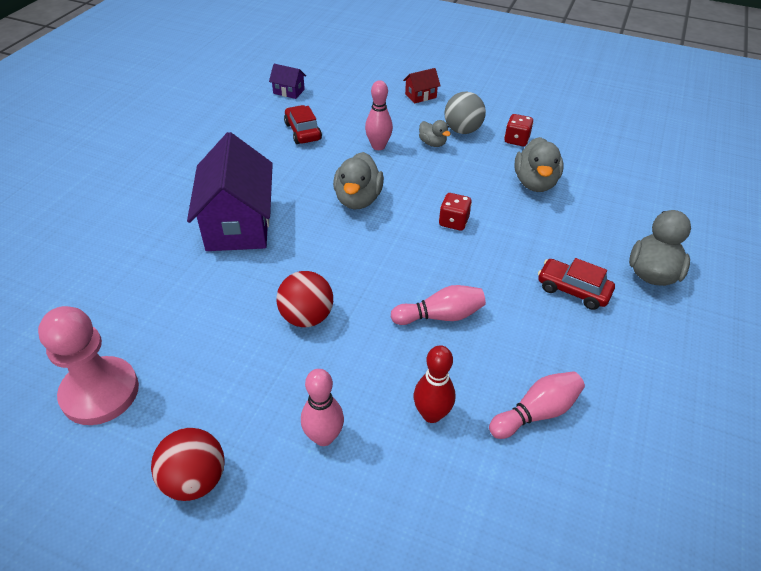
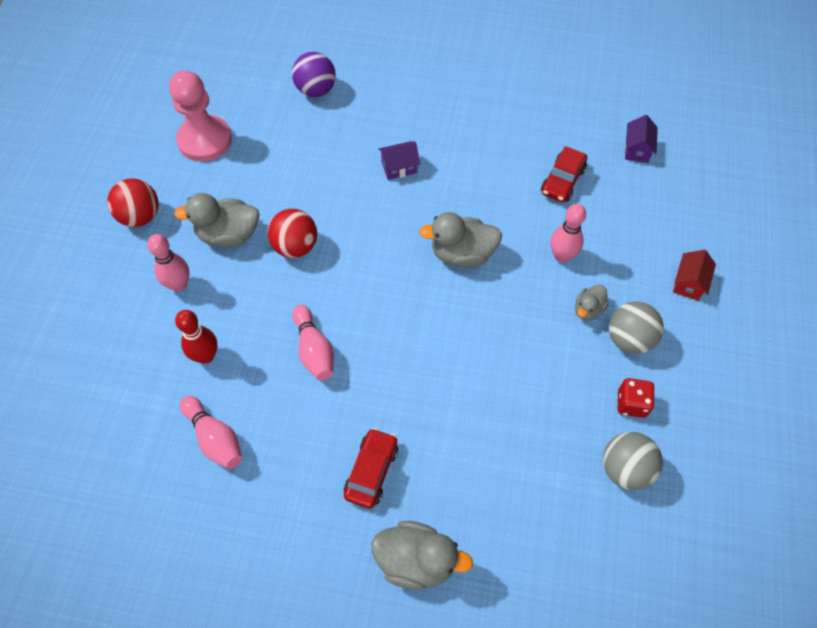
camera: 80 degrees right, 15 degrees up
(89, 274) = (316, 90): none -> purple ball
(238, 224) = (399, 167): purple house -> purple house, size x0.43
(303, 132) = (562, 181): red car -> red car turned 150 degrees clockwise
(420, 96) = (689, 283): red house -> red house turned 60 degrees clockwise
(453, 222) = (450, 347): red dice -> none
(535, 183) = (546, 428): grey duck -> grey duck (228, 235)
(568, 153) = (625, 469): none -> grey ball

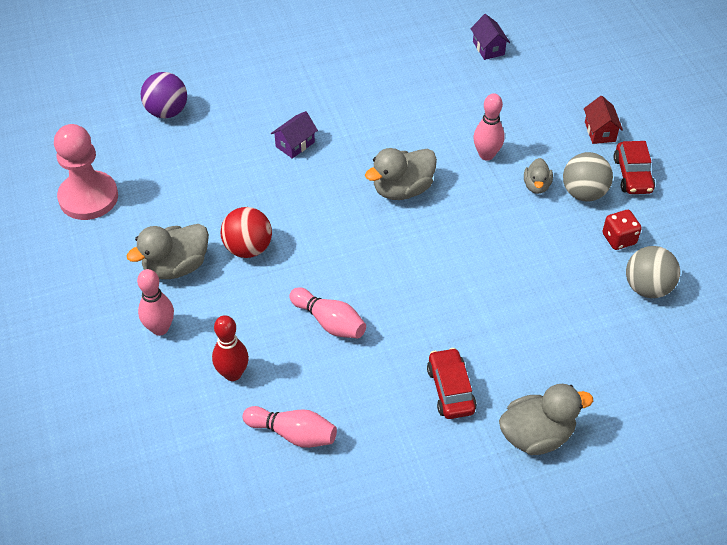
camera: 30 degrees left, 10 degrees down
(140, 216) = (74, 289): red ball -> none
(562, 181) = (445, 97): red car -> red car (632, 175)

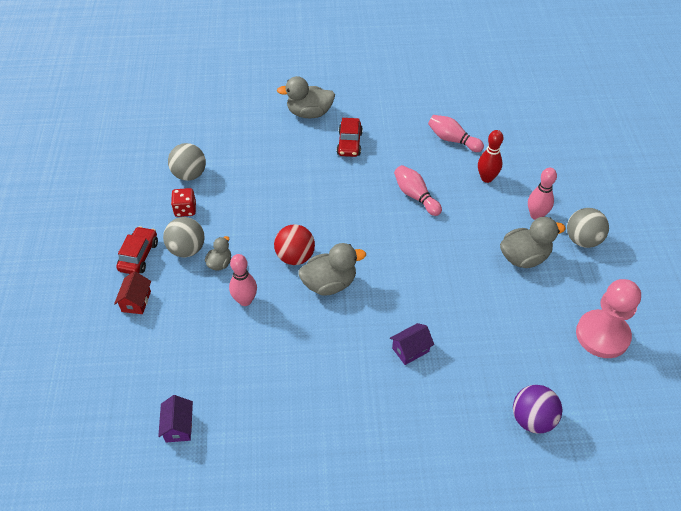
camera: 165 degrees left, 0 degrees up
(99, 306) = (582, 240): none -> grey ball
(248, 248) = (466, 260): red ball -> red ball (295, 257)

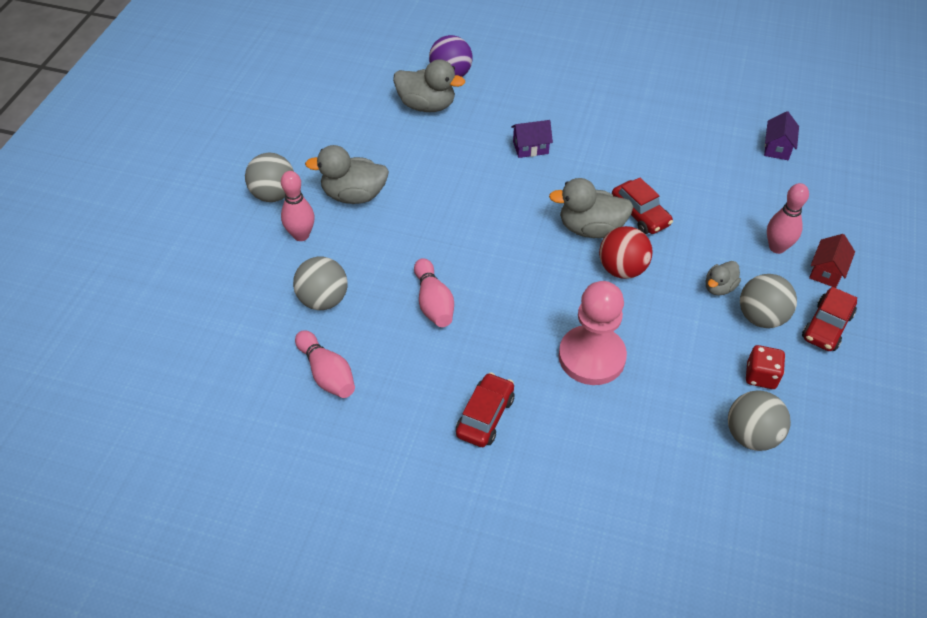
camera: 160 degrees left, 0 degrees up
(245, 300) = (694, 237): pink bowling pin -> pink bowling pin (777, 247)
(293, 309) = (640, 214): none -> red car
(309, 113) = (526, 501): grey duck -> grey duck (426, 105)
(486, 178) = (323, 300): red bowling pin -> grey ball
(602, 335) = (336, 111): pink pawn -> pink pawn (591, 357)

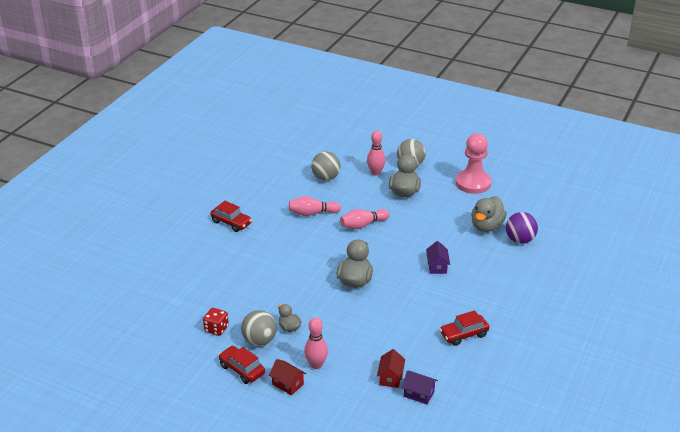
camera: 100 degrees right, 15 degrees down
(327, 373) = (276, 176): pink bowling pin -> pink bowling pin (363, 225)
(591, 357) = (255, 264): pink pawn -> pink pawn (473, 183)
(622, 269) = (317, 288): red ball -> none
(640, 214) = (362, 305): red car -> red car (464, 334)
(751, 435) = (179, 315): grey ball -> none
(763, 174) = (390, 377): none -> red house

